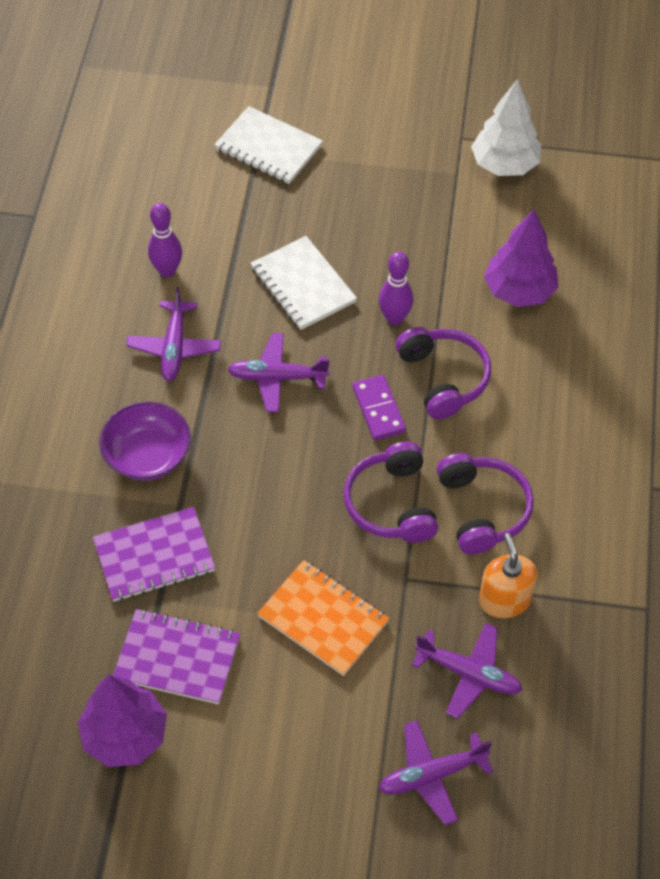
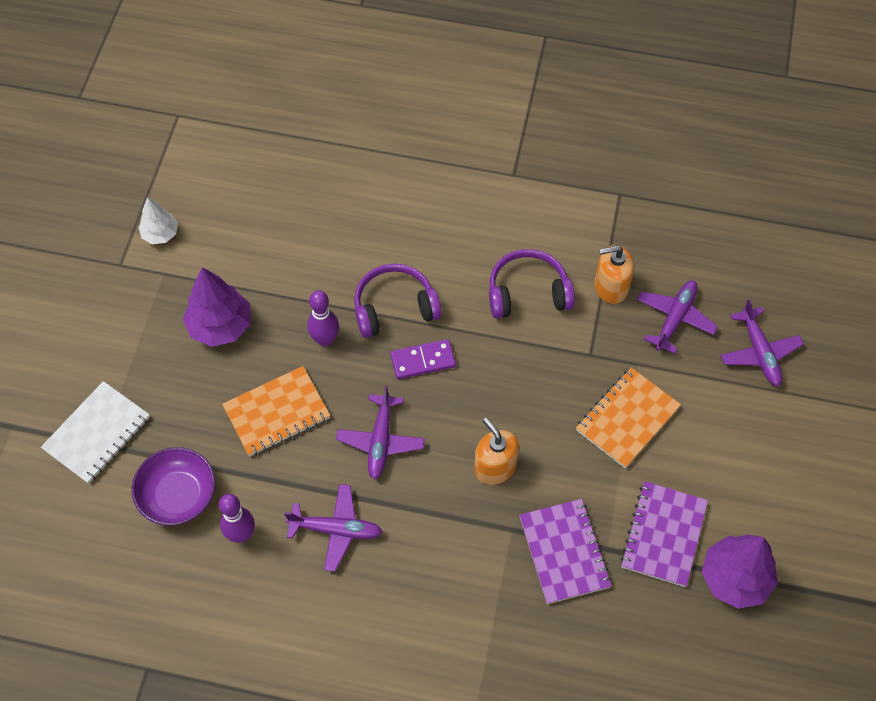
camera: 85 degrees left, 5 degrees up
(147, 455) = (457, 556): purple bowl -> purple bowl (178, 495)
(253, 485) = (495, 467): none -> orange soap dispenser
(303, 285) = (277, 413): white notebook -> orange notebook
(391, 503) = (519, 359): purple headphones -> none
(504, 165) = (160, 234): white tree -> white tree, size x0.60
(519, 291) = (308, 240): purple tree -> purple tree (220, 326)

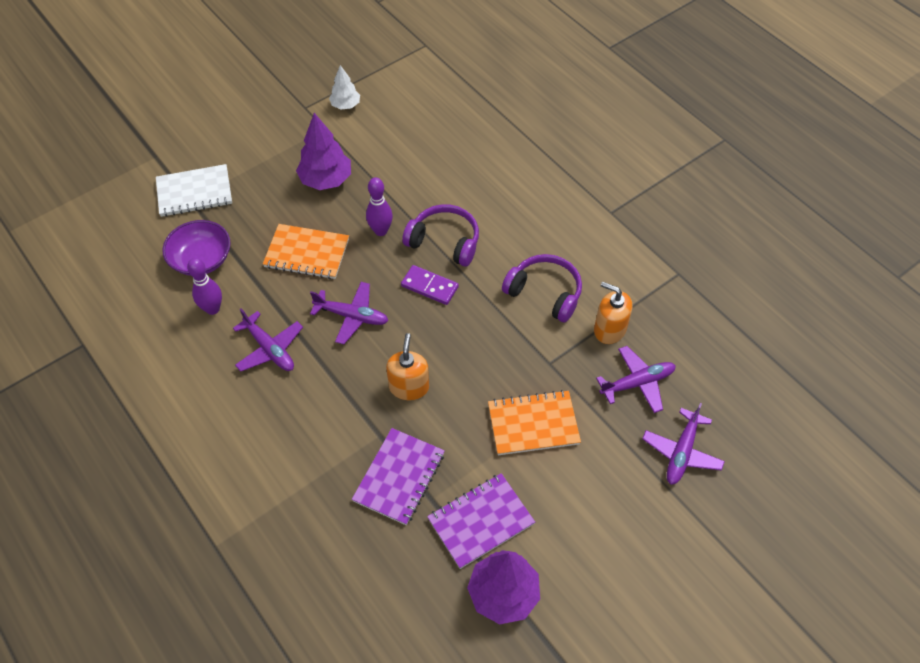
camera: 40 degrees right, 5 degrees down
(381, 441) = (352, 316): purple plane -> purple plane turned 120 degrees counterclockwise

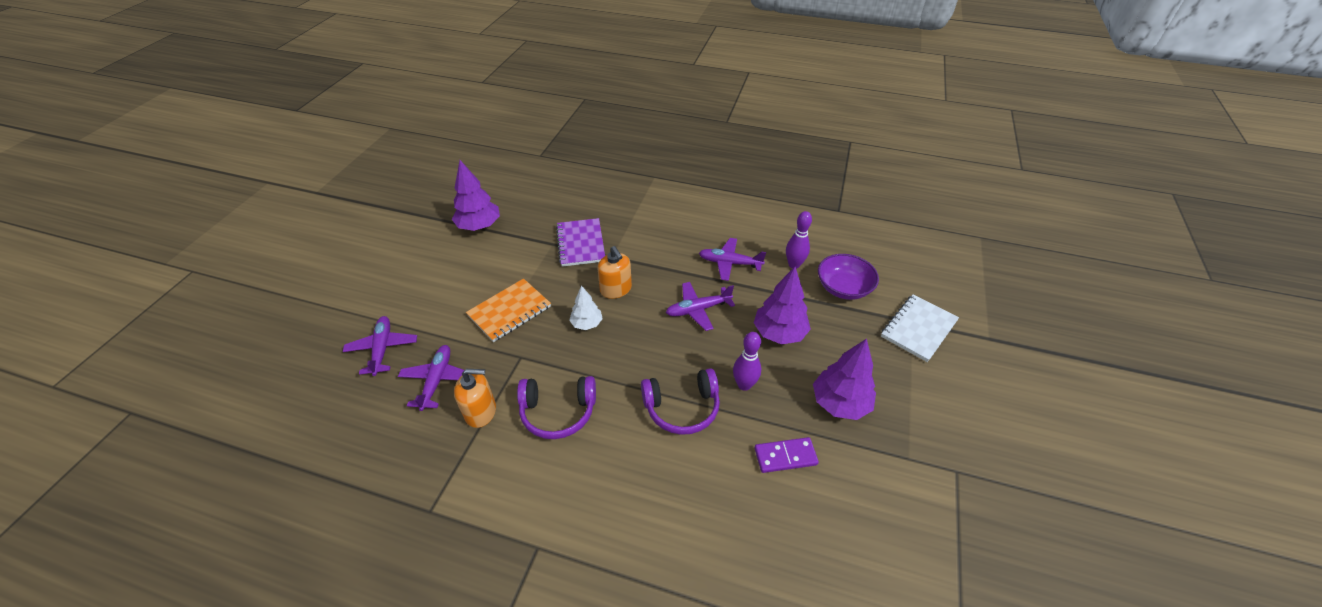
camera: 145 degrees right, 10 degrees down
(307, 253) = (779, 333): orange notebook -> purple tree
(345, 105) = (926, 503): white tree -> white tree (587, 323)
(429, 286) = (660, 362): purple domino -> purple domino (785, 456)
(480, 521) = (513, 248): purple notebook -> none
(637, 383) = (437, 380): purple plane -> purple plane turned 150 degrees clockwise

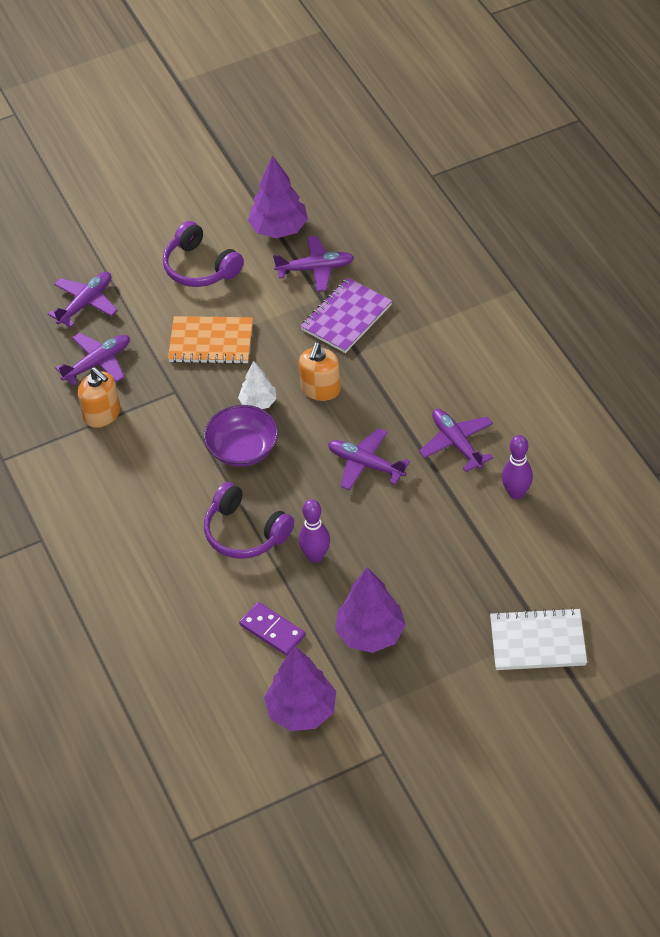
camera: 50 degrees right, 5 degrees up
(529, 232) = (315, 268): none -> purple plane
(558, 412) = (153, 460): purple headphones -> purple headphones (200, 267)
(779, 333) = (406, 541): purple tree -> purple tree (301, 711)
(843, 288) = (528, 551): purple bowl -> purple bowl (243, 449)

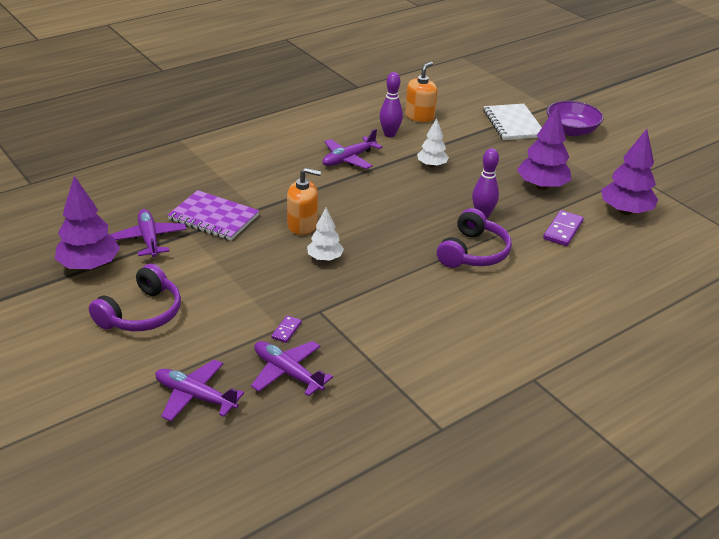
camera: 105 degrees left, 15 degrees down
(102, 414) = (359, 359): orange soap dispenser -> orange soap dispenser (419, 116)
(153, 366) = (286, 330): none -> purple domino
(211, 342) = (250, 295): orange notebook -> none
(243, 449) = (381, 262): purple bowl -> purple bowl (571, 130)
(365, 464) = (381, 198): purple plane -> none
(434, 526) = (432, 165): none -> white tree

